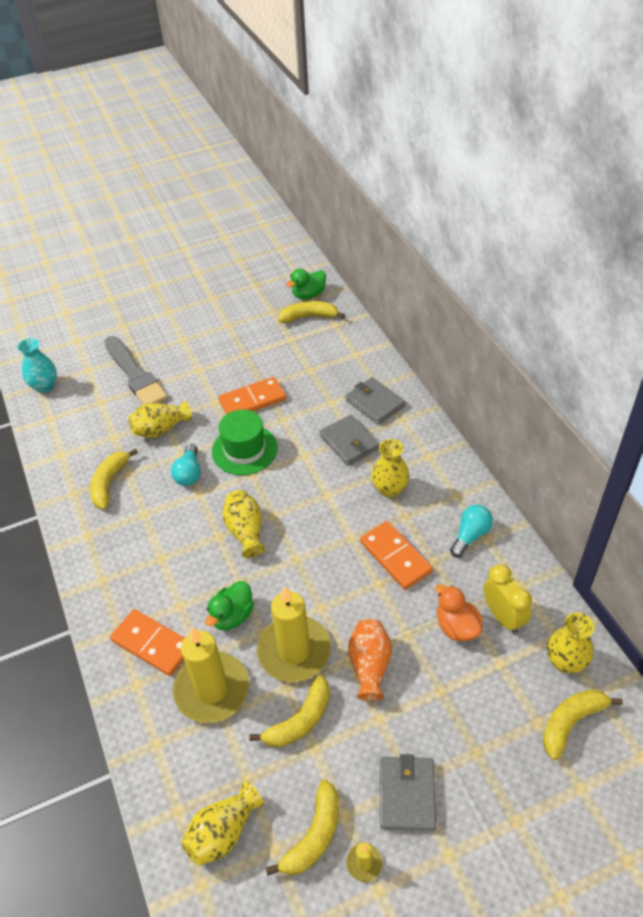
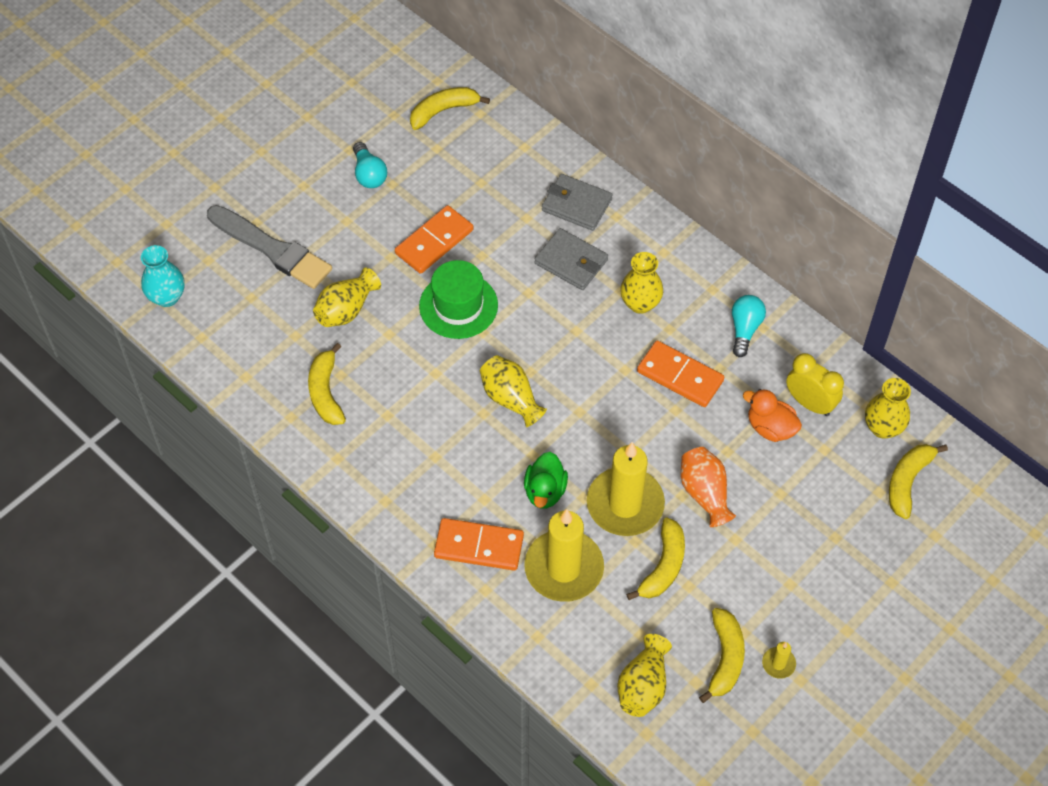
camera: 25 degrees left, 10 degrees up
(189, 473) = (410, 352): turquoise light bulb -> turquoise light bulb (369, 174)
(308, 295) = (427, 79): green duck -> none
(407, 794) = (790, 595): grey wallet -> none

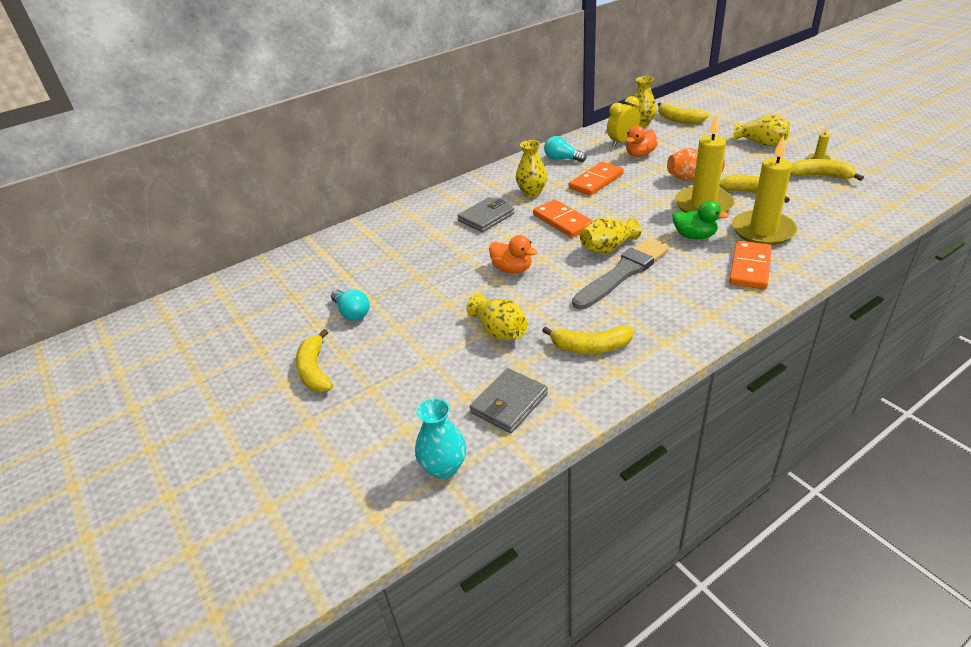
camera: 75 degrees left, 20 degrees down
(272, 249) = (411, 379): grey brush -> grey brush (622, 273)
(369, 174) = (352, 312): turquoise light bulb -> turquoise light bulb turned 60 degrees clockwise
(434, 242) = (442, 279): orange domino -> orange domino (563, 221)
(443, 111) = (308, 269): yellow banana -> yellow banana (315, 370)
(458, 305) = (512, 269): green hat -> orange duck
(576, 205) = (435, 213): grey wallet -> grey wallet (509, 403)
(643, 686) = (853, 204): yellow vase -> yellow vase (761, 143)

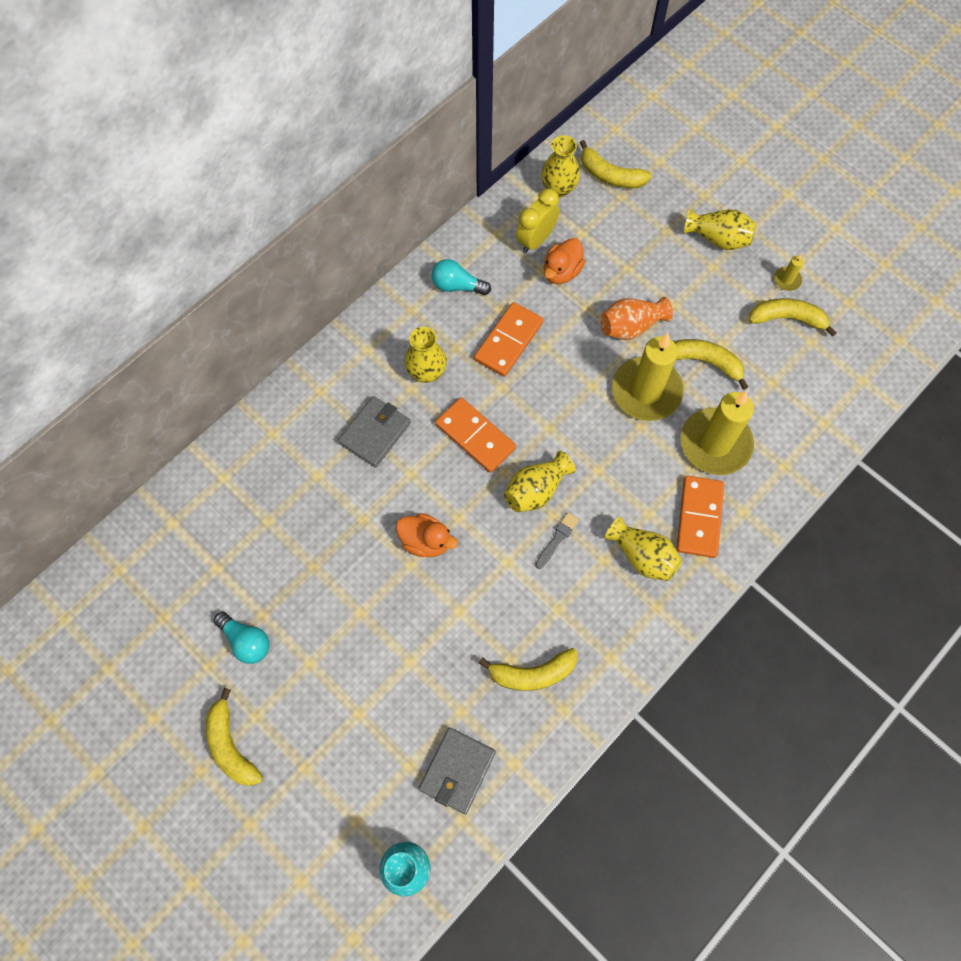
camera: 15 degrees left, 30 degrees up
(499, 331) = (428, 657): yellow vase -> yellow vase (642, 556)
(622, 273) = (557, 539): grey brush -> grey brush, size x0.42
(694, 236) = (637, 459): green duck -> none

